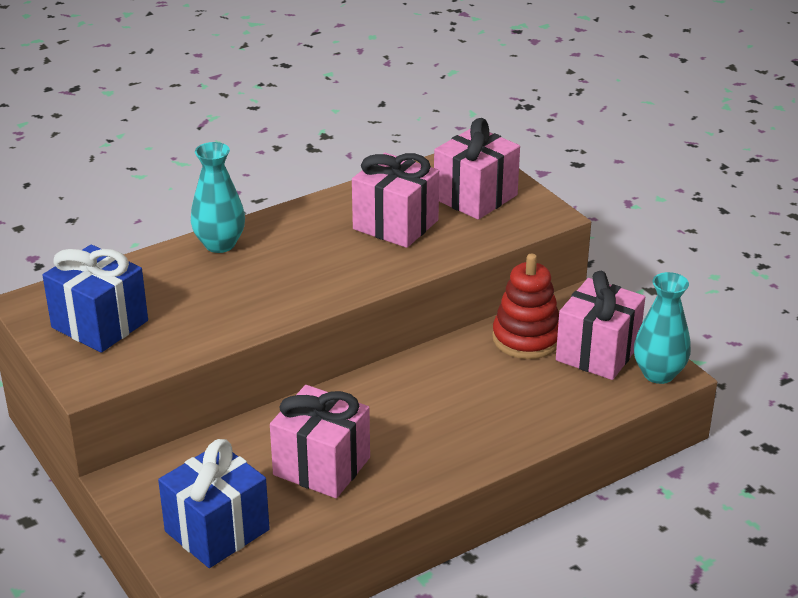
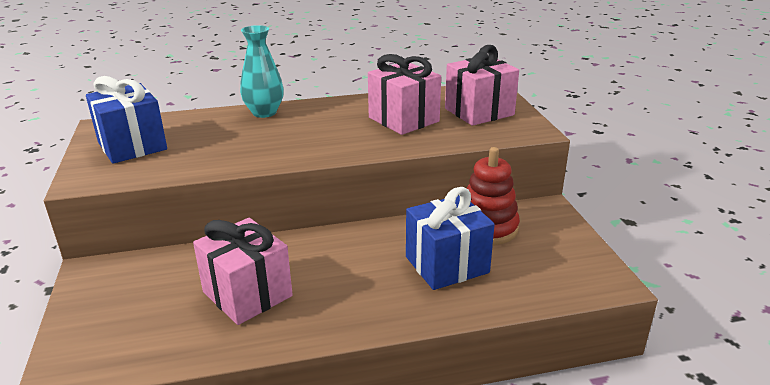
camera: 20 degrees right, 5 degrees down
(217, 530) = (119, 328): blue gift -> blue gift (447, 265)
(597, 353) = (546, 251): pink gift -> none
(658, 374) = (598, 280): turquoise vase -> none

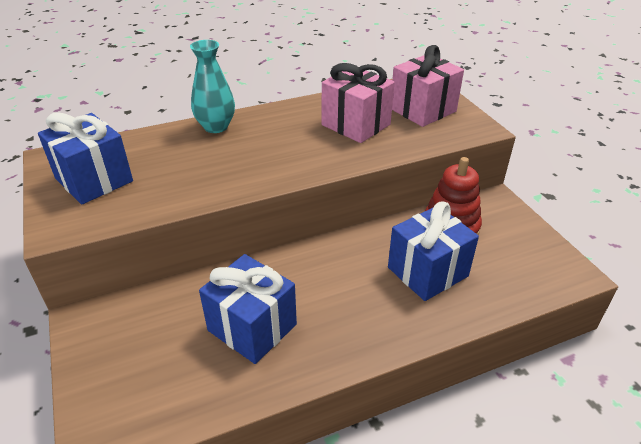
camera: 10 degrees left, 10 degrees up
(247, 294) = (252, 327): pink gift -> blue gift

